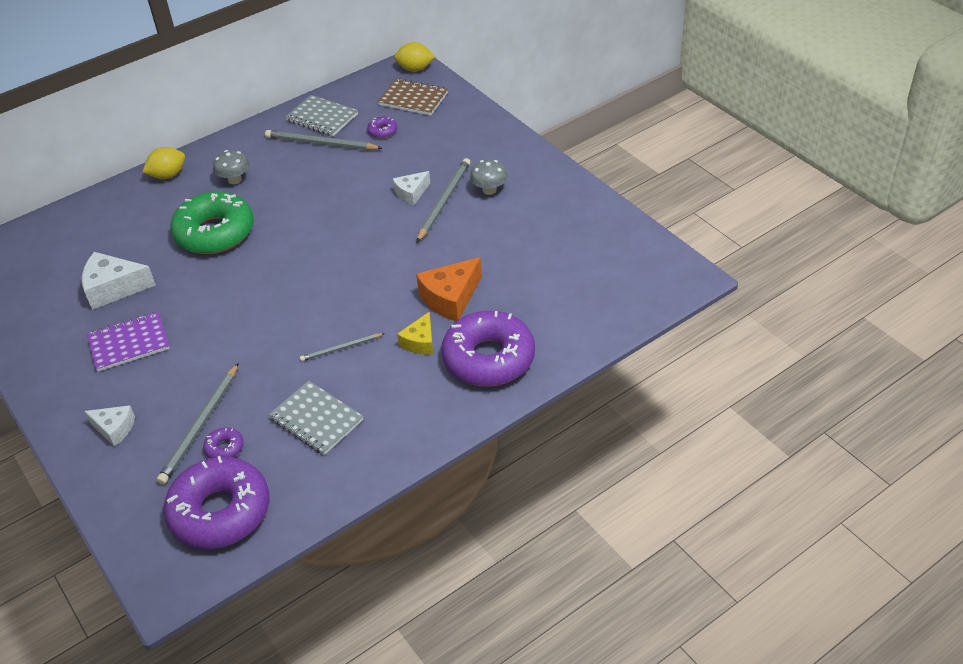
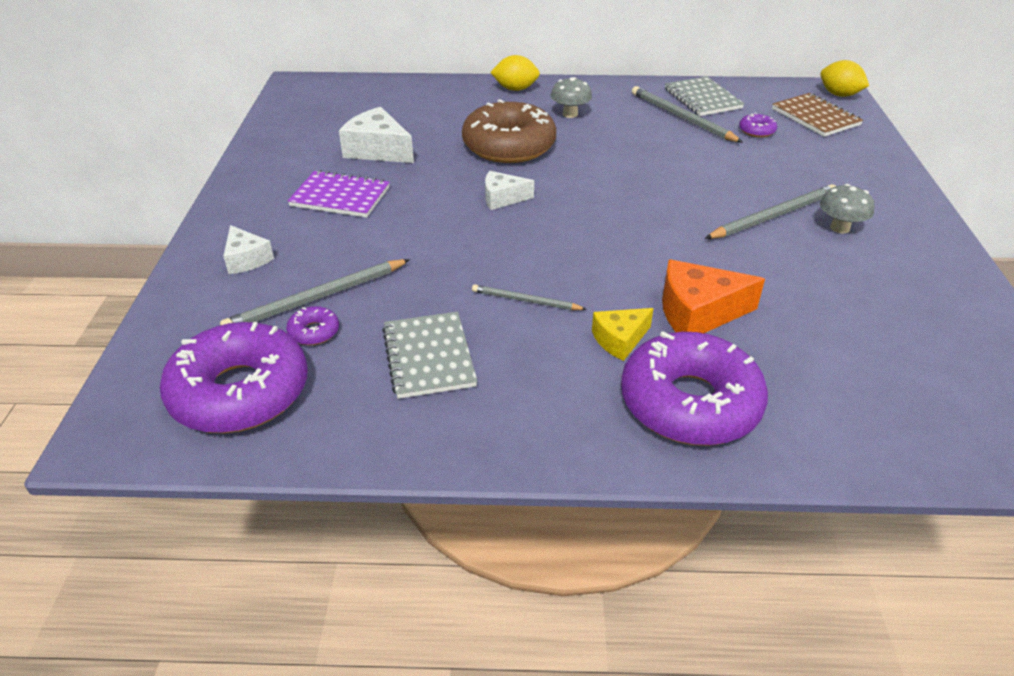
camera: 35 degrees right, 5 degrees down
(215, 233) = (509, 146): green donut -> brown donut
(411, 193) = (741, 194): white cheese -> white cheese (502, 198)

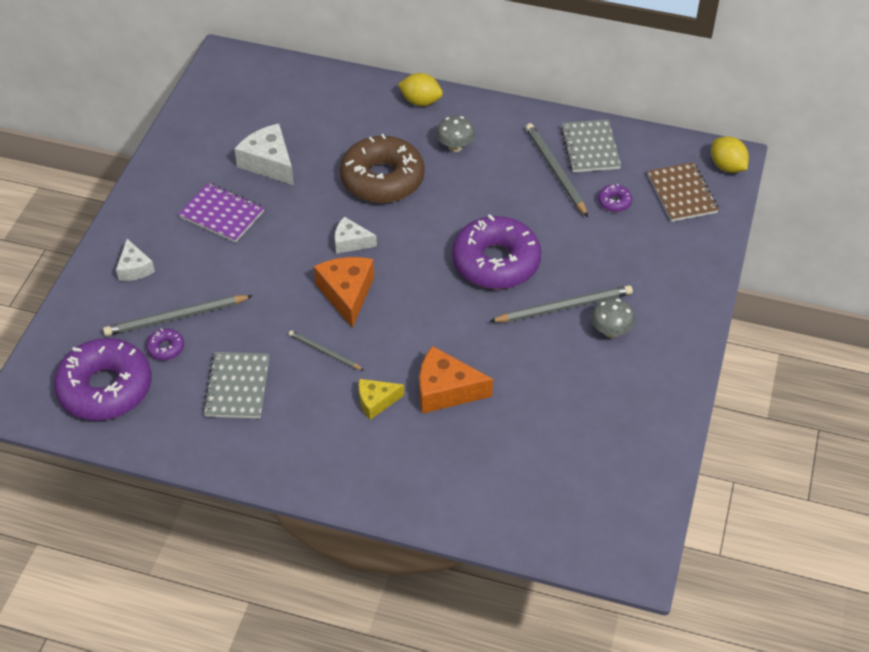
camera: 15 degrees right, 10 degrees up
(522, 242) = (346, 294): none -> orange cheese
(689, 403) = (397, 463): purple donut -> purple donut (496, 262)

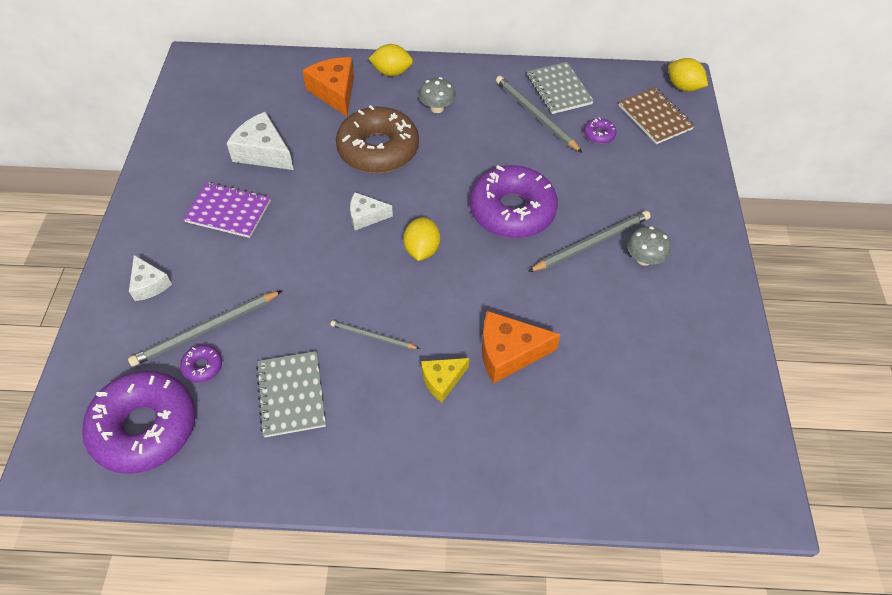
camera: 15 degrees left, 5 degrees up
(346, 294) = (377, 270): orange cheese -> orange cheese (334, 92)
(395, 283) = (422, 250): none -> yellow lemon

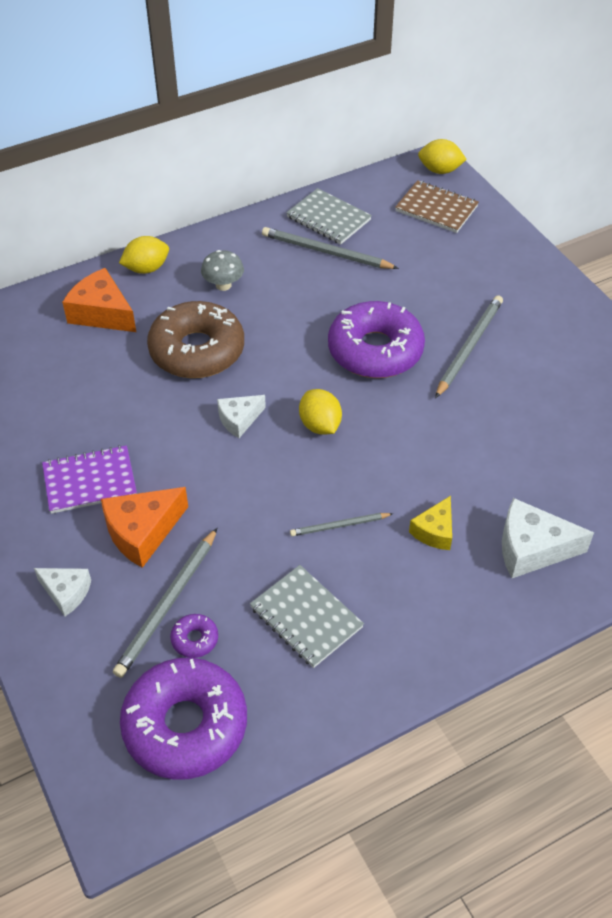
camera: 30 degrees left, 5 degrees down
(263, 152) = (76, 406): white cheese -> white cheese (532, 548)
(508, 353) = (473, 477): orange cheese -> orange cheese (142, 532)
(599, 135) = (399, 246): purple donut -> none
(644, 259) = (523, 340): grey mushroom -> none

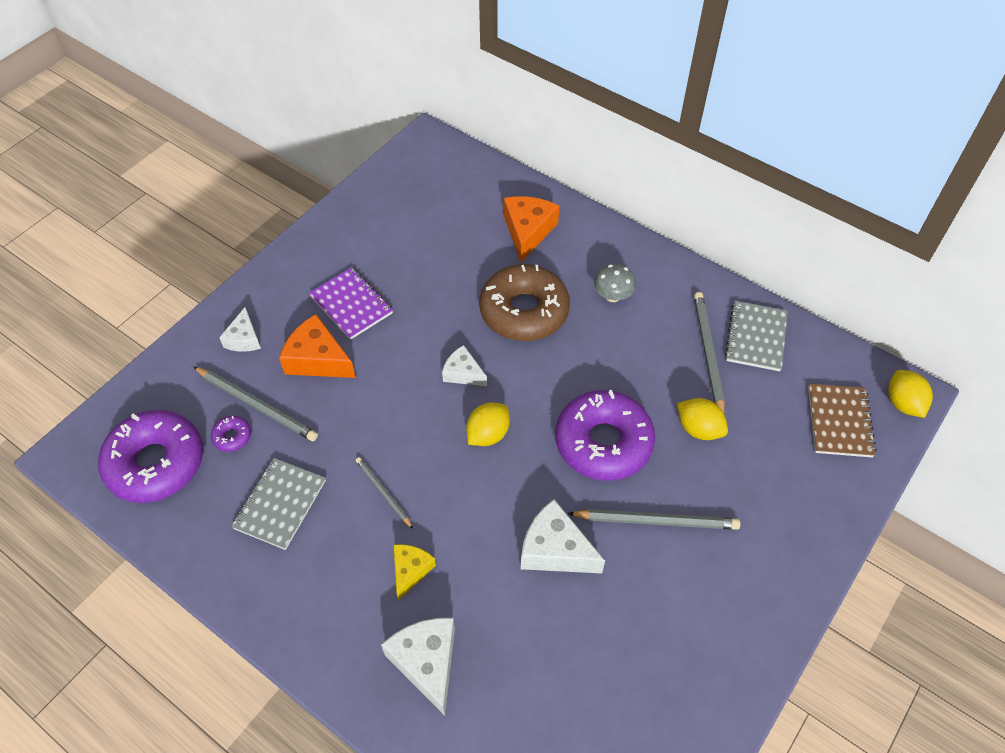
camera: 65 degrees right, 5 degrees up
(146, 268) = (597, 236): yellow lemon -> yellow lemon (699, 429)
(167, 604) = (257, 405): grey pencil -> grey pencil turned 150 degrees counterclockwise
(434, 531) = (410, 570): yellow cheese -> yellow cheese turned 105 degrees clockwise
(464, 421) = (555, 549): none -> white cheese

